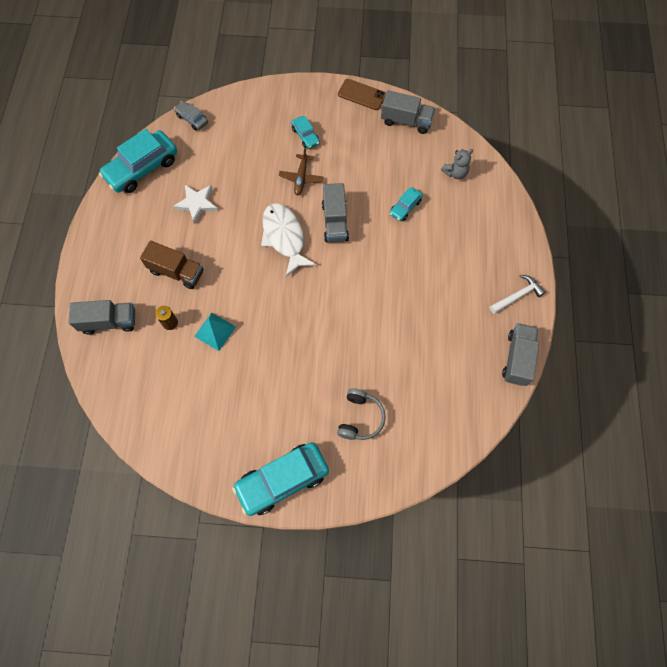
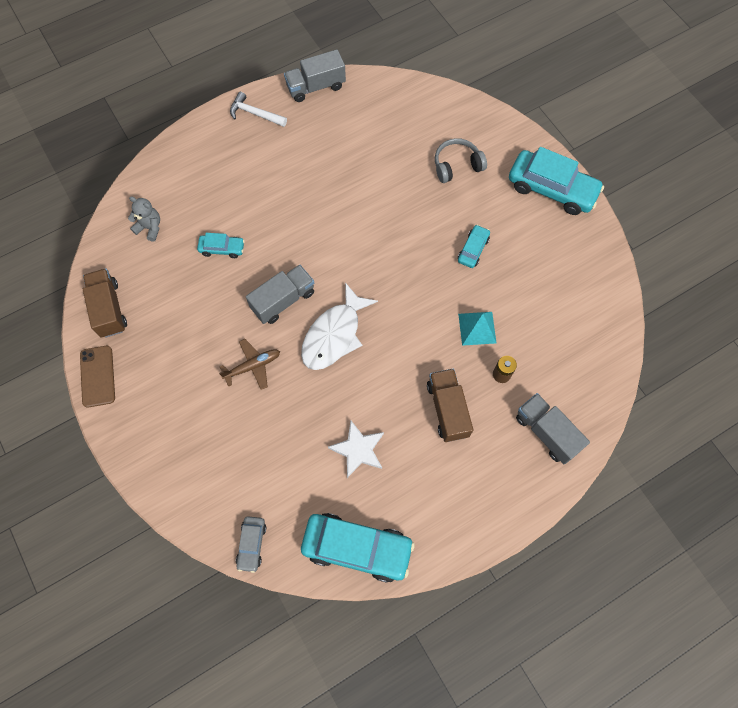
camera: 125 degrees left, 0 degrees up
(305, 136) = (194, 398): turquoise car -> turquoise car (473, 249)
(406, 121) = (109, 309): grey truck -> brown truck

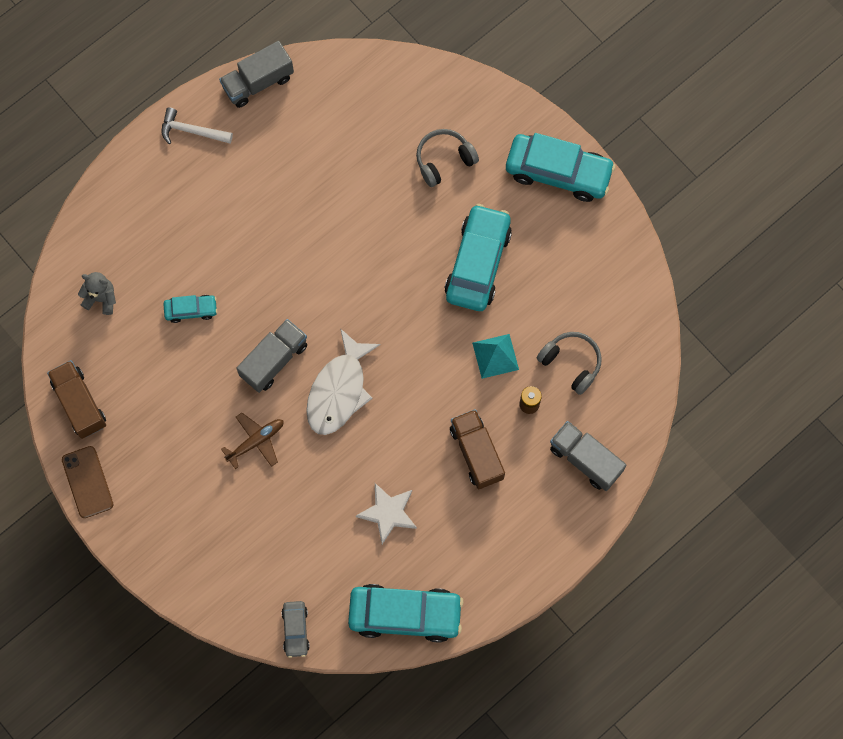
camera: 10 degrees left, 5 degrees up
(473, 249) = (477, 263): turquoise car -> turquoise car, size x2.02
(544, 345) = (571, 363): none -> grey headphones

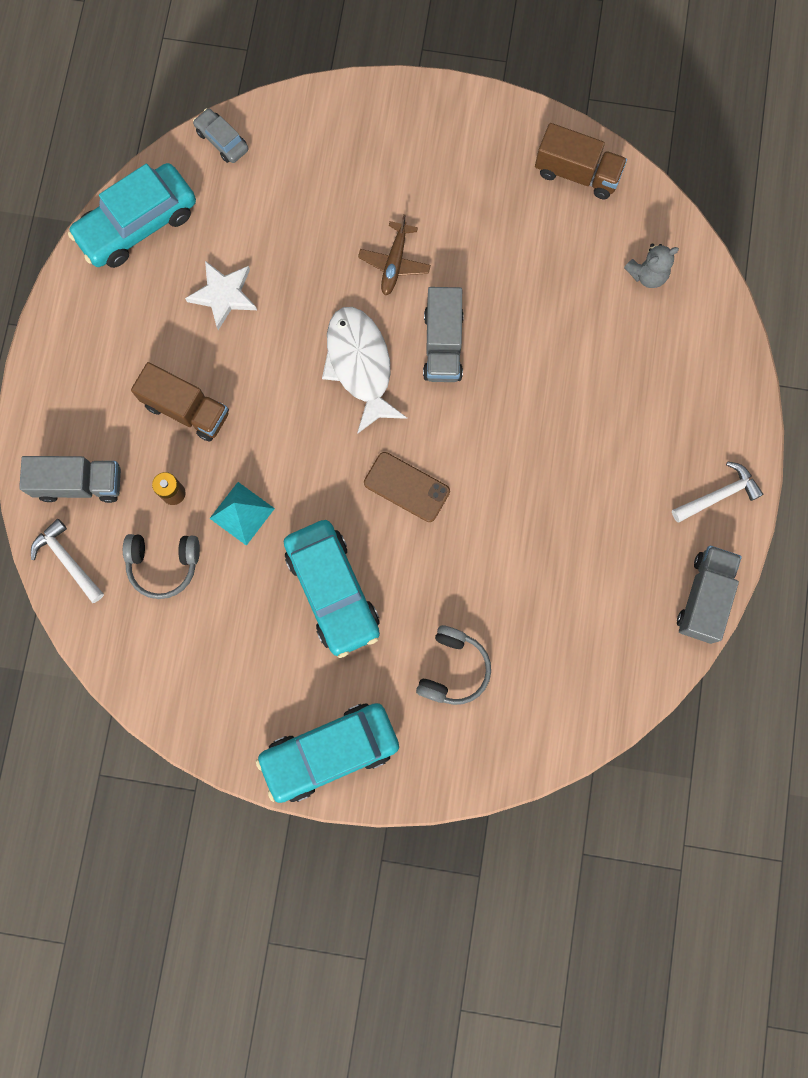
camera: 140 degrees right, 5 degrees up
(87, 482) = (507, 118): brown phone -> brown phone (406, 487)
(191, 310) = (558, 329): turquoise car -> none
(631, 415) = (68, 560): none -> white hammer

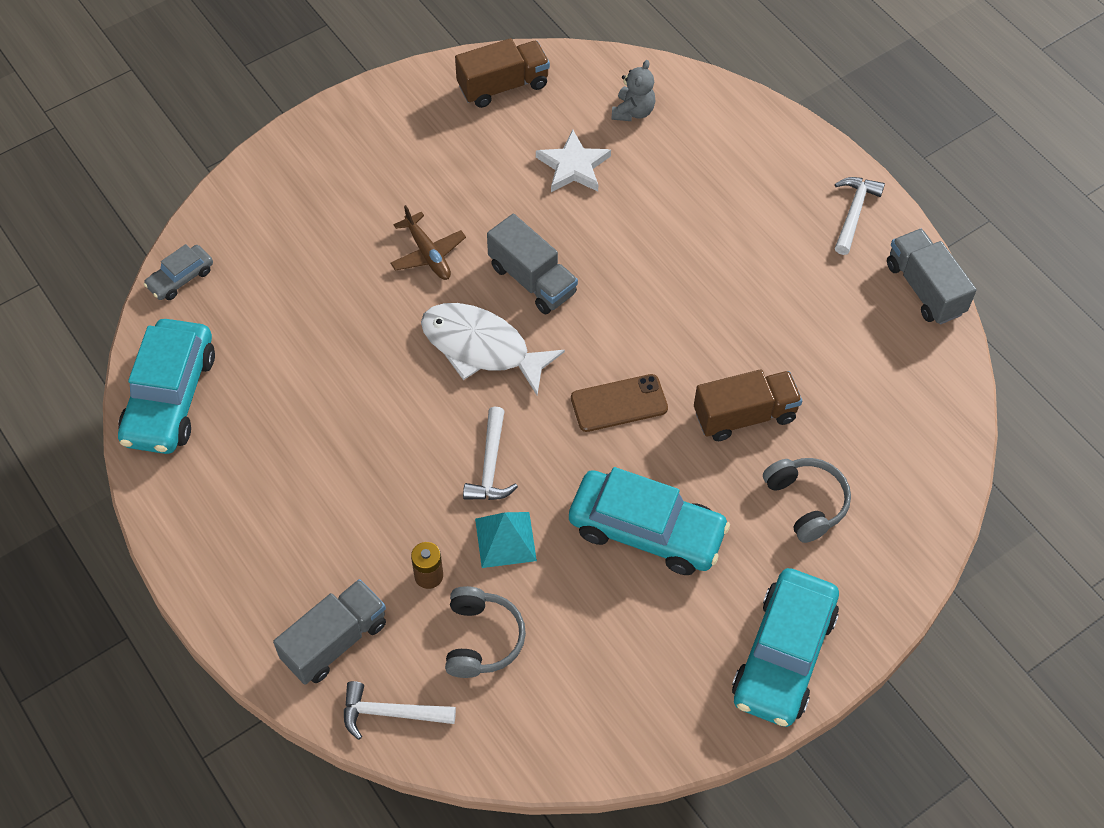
camera: 45 degrees left, 20 degrees down
(164, 564) = (482, 639): grey headphones -> grey headphones turned 45 degrees counterclockwise
(186, 409) = (369, 501): brown truck -> brown truck (744, 416)
(222, 140) = (180, 278): grey car -> grey car turned 45 degrees counterclockwise
(223, 295) = (307, 389): white star -> white star (573, 166)
(283, 454) = (490, 465): none -> white hammer

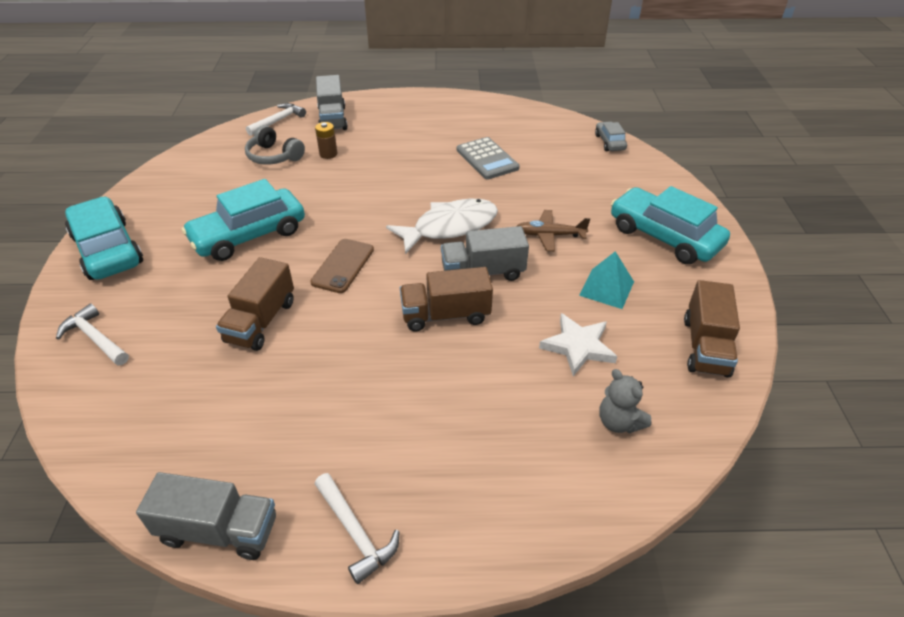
camera: 125 degrees right, 15 degrees down
(170, 397) = (526, 118): turquoise car -> turquoise car (664, 237)
(313, 387) = (487, 159): none -> grey calculator
(490, 465) = (365, 197): white hammer -> white hammer (95, 338)
(505, 539) = (314, 184): turquoise pyramid -> turquoise pyramid (606, 288)
(614, 277) = (445, 315): none -> brown truck
(806, 502) = (166, 315): grey headphones -> none

